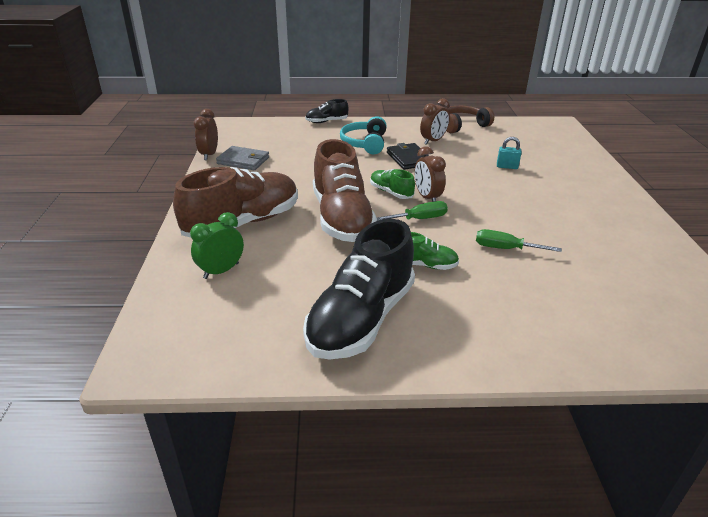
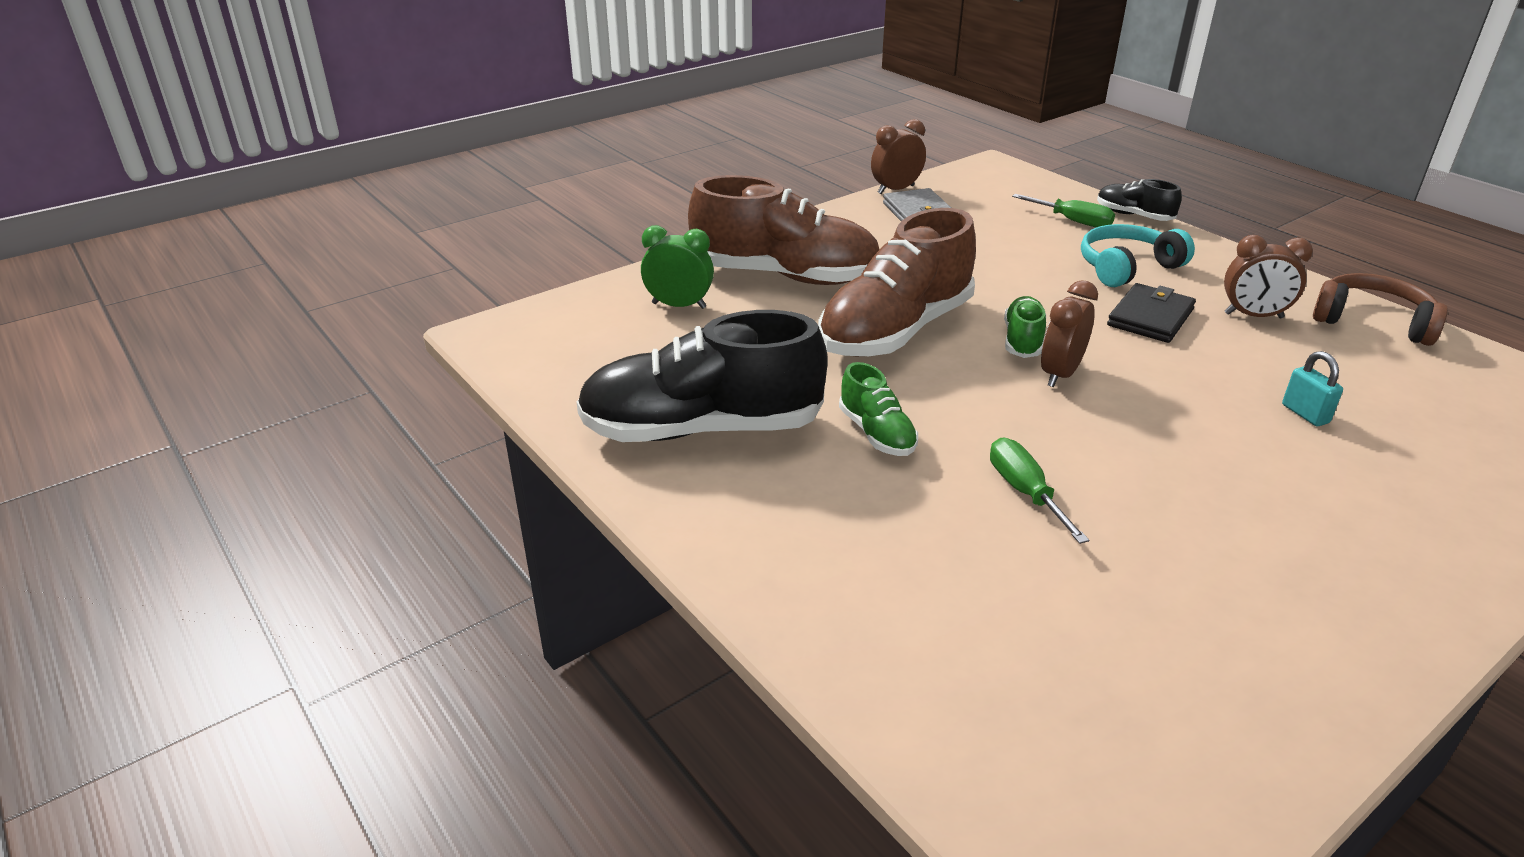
camera: 55 degrees right, 0 degrees up
(419, 219) = (988, 389): green screwdriver -> green screwdriver (1073, 221)

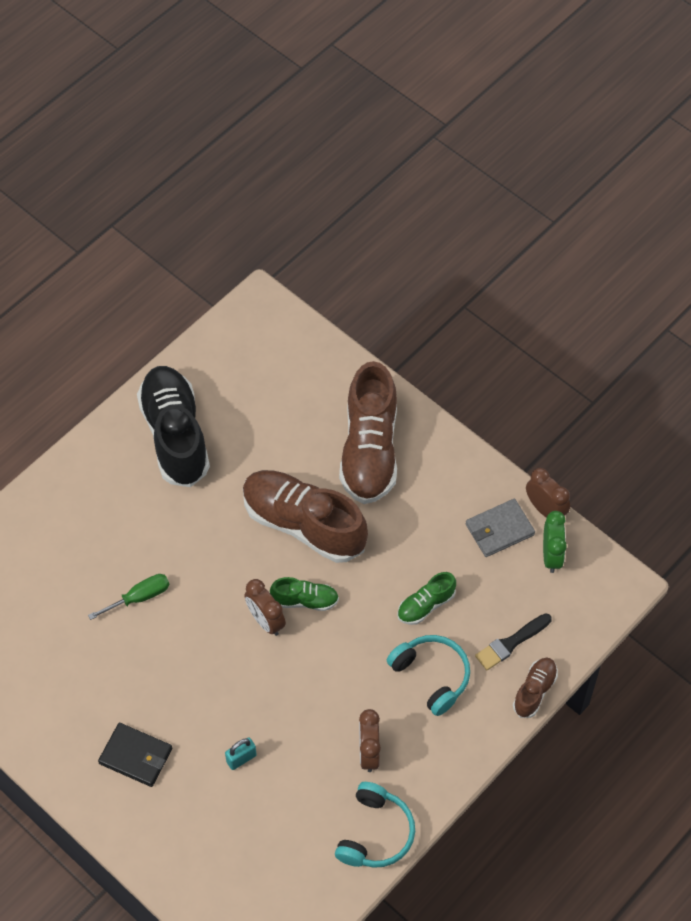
camera: 80 degrees right, 25 degrees up
(679, 305) = (314, 395): green clock -> green clock (551, 556)
(877, 433) = (184, 522): green shoe -> green shoe (425, 605)
(1060, 374) = (265, 621): brown clock -> brown clock turned 150 degrees counterclockwise
(1073, 221) = (511, 643): green screwdriver -> black brush
(1133, 215) = (534, 691): black shoe -> brown shoe
(1150, 317) = (353, 683): black wallet -> black wallet (136, 756)
(1372, 322) = (375, 833): brown headphones -> turquoise headphones

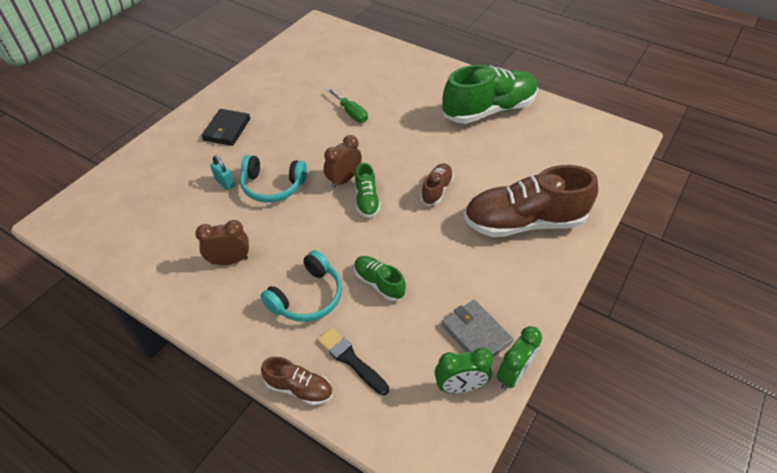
camera: 80 degrees right, 10 degrees down
(175, 435) = (489, 110): black shoe -> green shoe
(303, 524) = (436, 190): brown shoe -> brown shoe, size x0.47
(375, 833) = (154, 275): turquoise headphones -> turquoise headphones (272, 186)
(545, 510) = (513, 374): brown clock -> green clock

